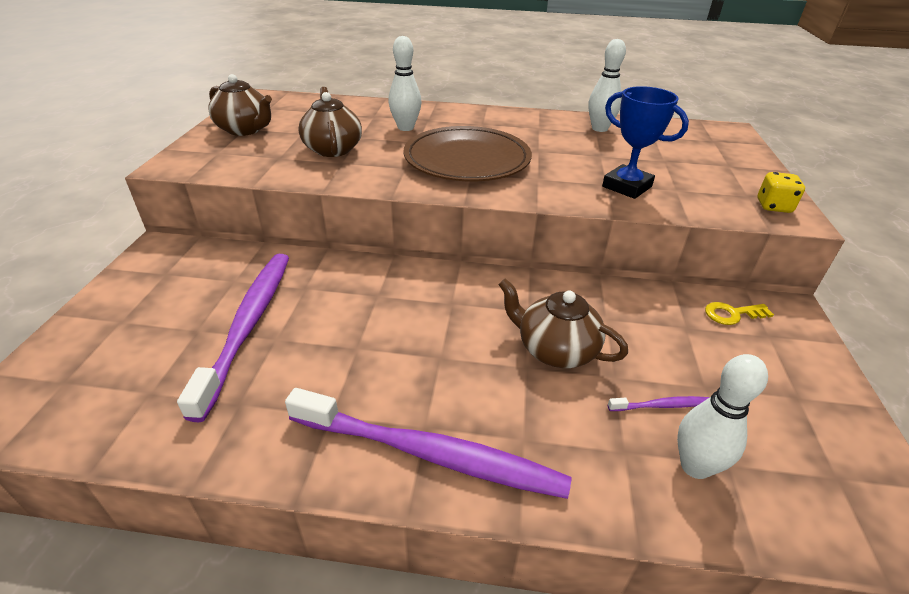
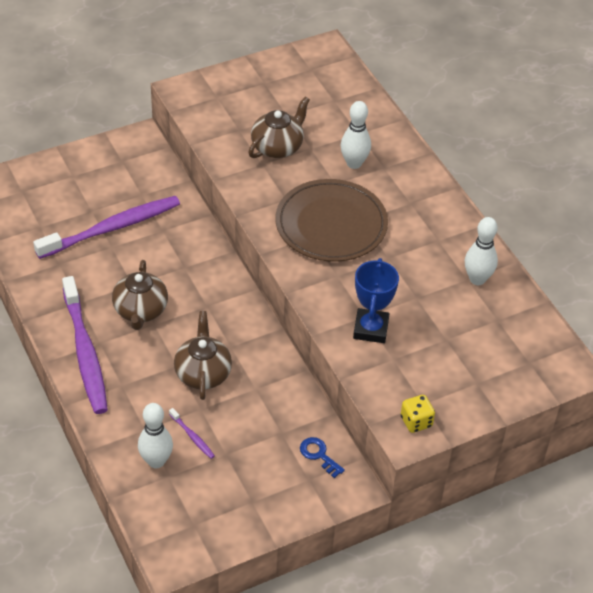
camera: 55 degrees right, 10 degrees up
(245, 130) = (262, 85): brown teapot -> brown teapot (140, 311)
(732, 314) = (319, 455): yellow key -> blue key

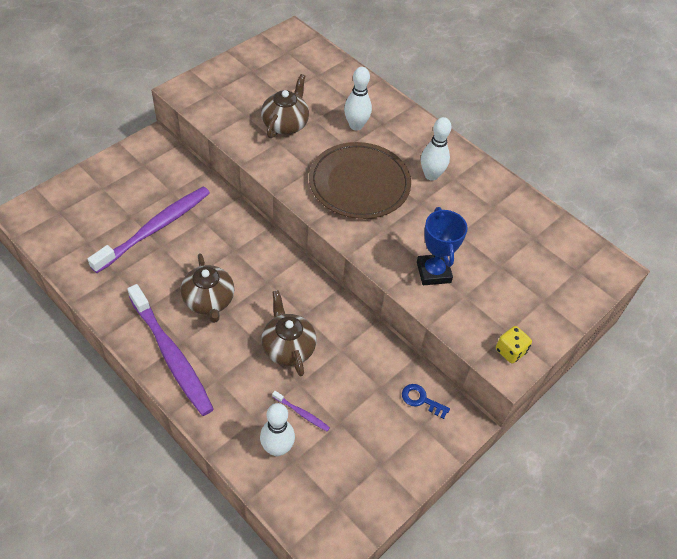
camera: 20 degrees left, 5 degrees up
(477, 279) = (501, 205): white bowling pin -> white bowling pin (431, 175)

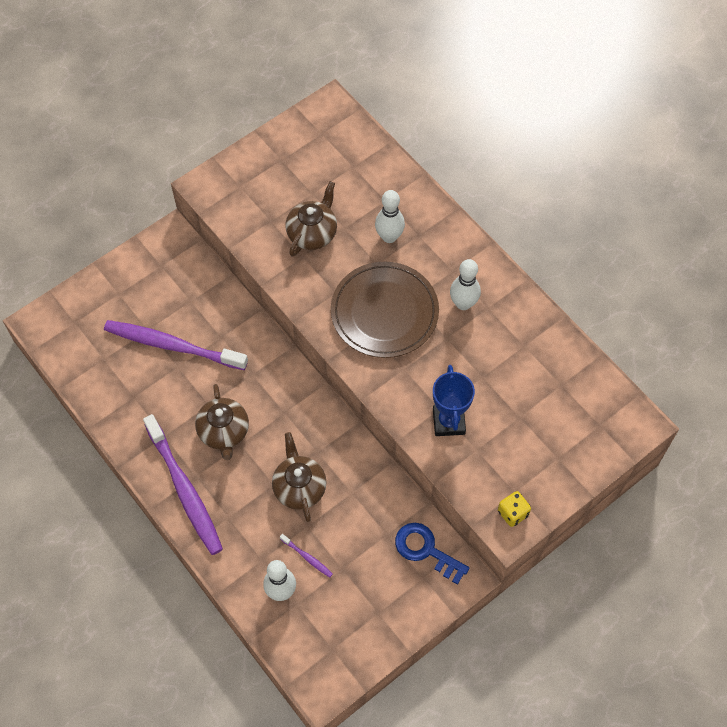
camera: 10 degrees right, 10 degrees up
(155, 228) = (172, 345): purple toothbrush -> purple toothbrush turned 120 degrees counterclockwise
(421, 400) = (426, 550): blue key -> blue key, size x1.62

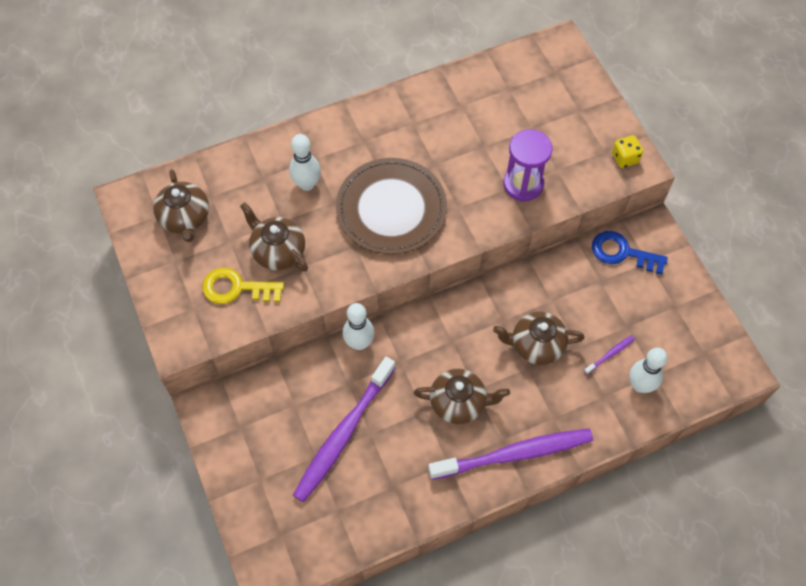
camera: 75 degrees left, 0 degrees up
(267, 212) = (236, 288): none -> yellow key
(324, 154) = (185, 218): none -> brown teapot
(426, 550) = (622, 252): blue key -> blue key turned 60 degrees clockwise
(448, 421) = (523, 184): blue trophy -> purple hourglass
(463, 303) = (402, 141): white bowling pin -> white bowling pin (359, 343)

